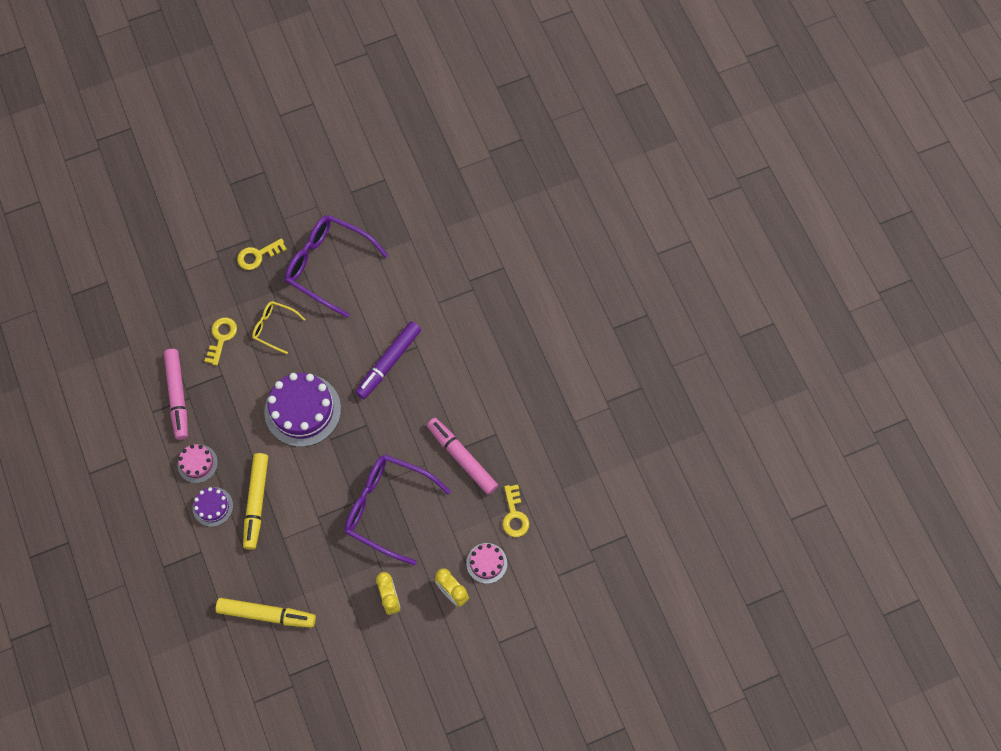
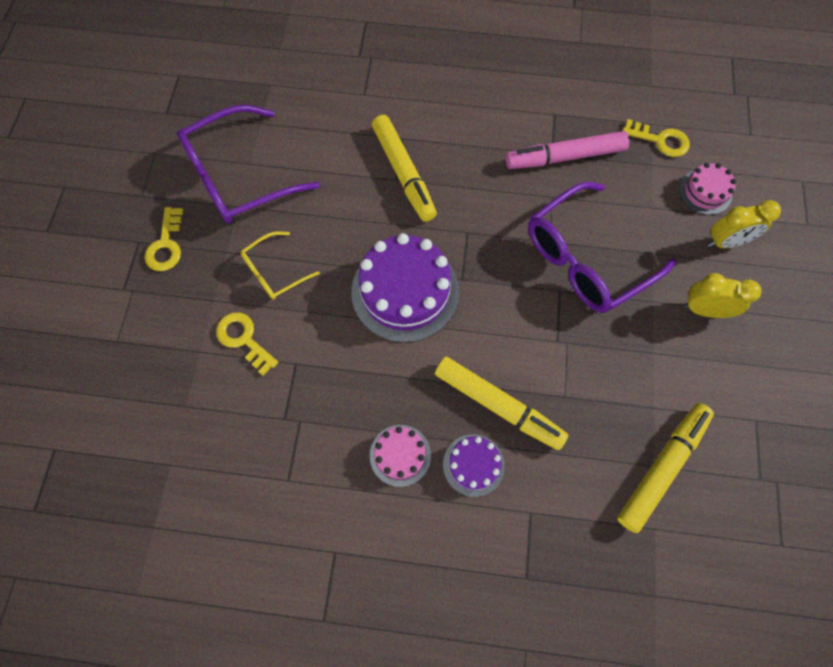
camera: 60 degrees left, 0 degrees up
(178, 396) = (287, 434): pink marker -> none
(389, 362) = (404, 173): purple marker -> yellow marker

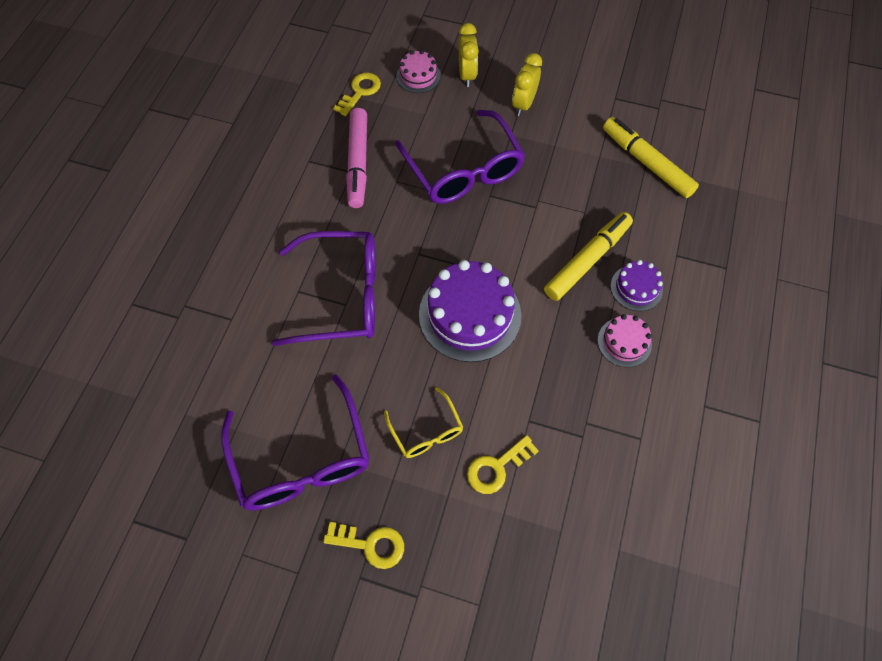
camera: 80 degrees left, 5 degrees down
(404, 173) = (340, 296): yellow marker -> purple glasses

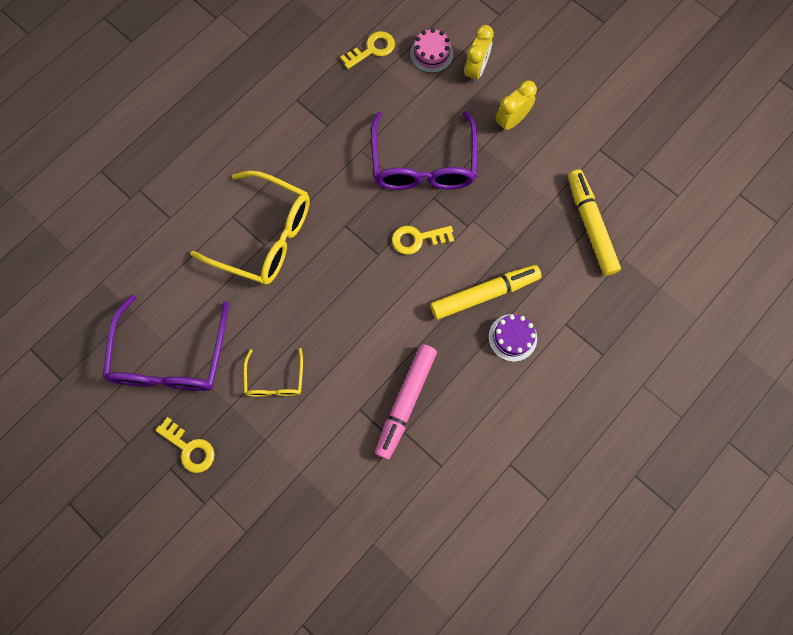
camera: 25 degrees right, 10 degrees up
(340, 296) = (263, 236): purple glasses -> yellow glasses
(358, 163) = (336, 119): pink marker -> pink marker (406, 402)
(470, 315) = (359, 298): purple cake -> none
(496, 467) = (314, 435): yellow key -> yellow key (417, 239)
(624, 342) = (474, 380): pink cake -> none

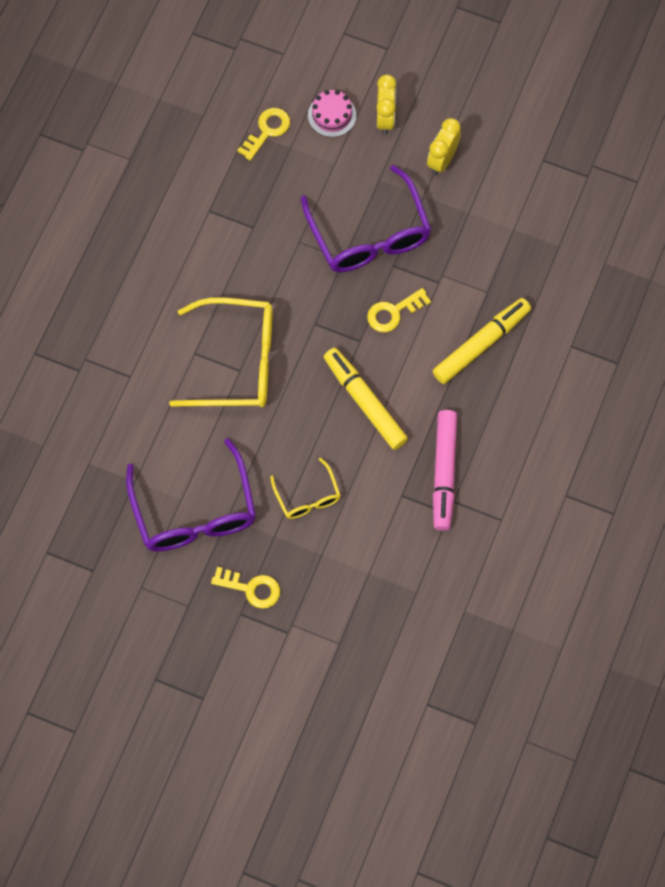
camera: 20 degrees left, 5 degrees down
(512, 337) = (524, 376): purple cake -> none
(590, 225) = (561, 241): yellow marker -> yellow marker (364, 402)

